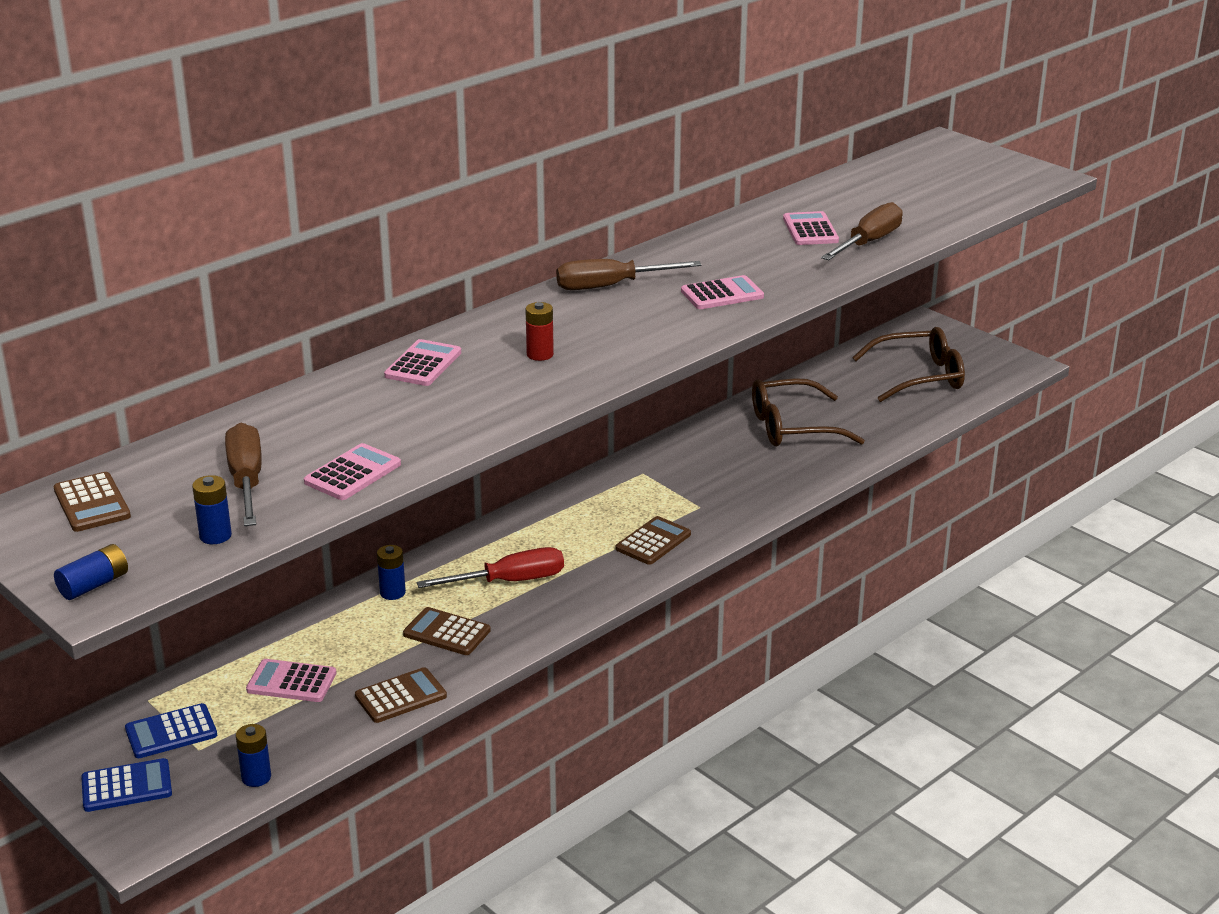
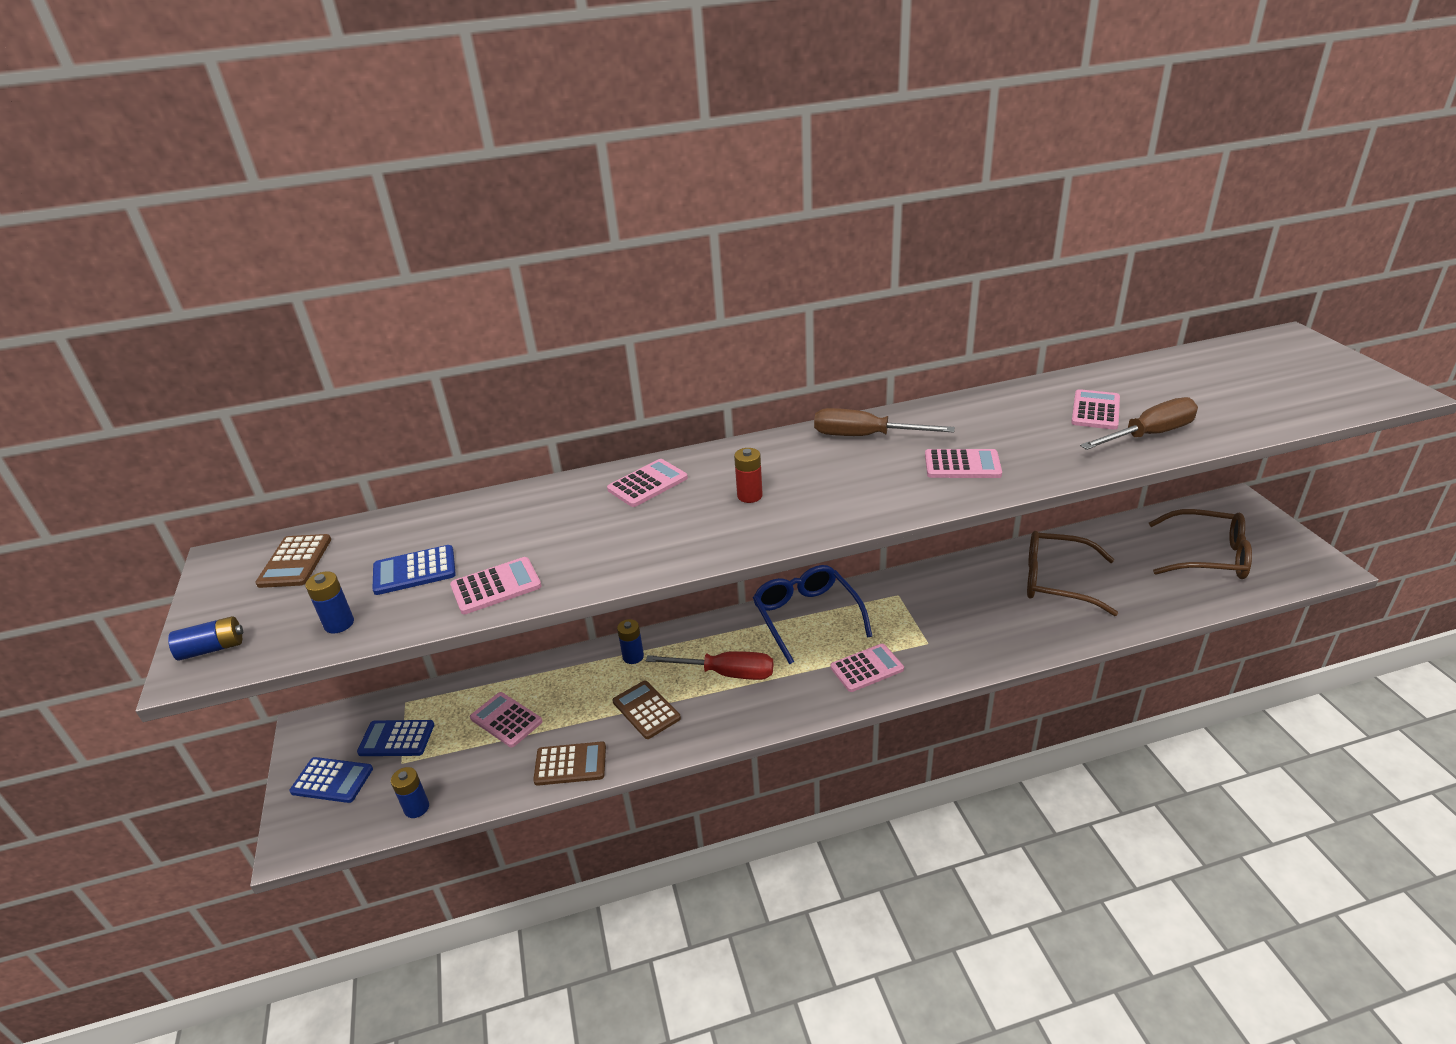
camera: 30 degrees right, 5 degrees up
(246, 481) = (414, 571): brown screwdriver -> blue calculator
(560, 514) = (806, 617): none -> blue glasses
(653, 542) = (867, 668): brown calculator -> pink calculator

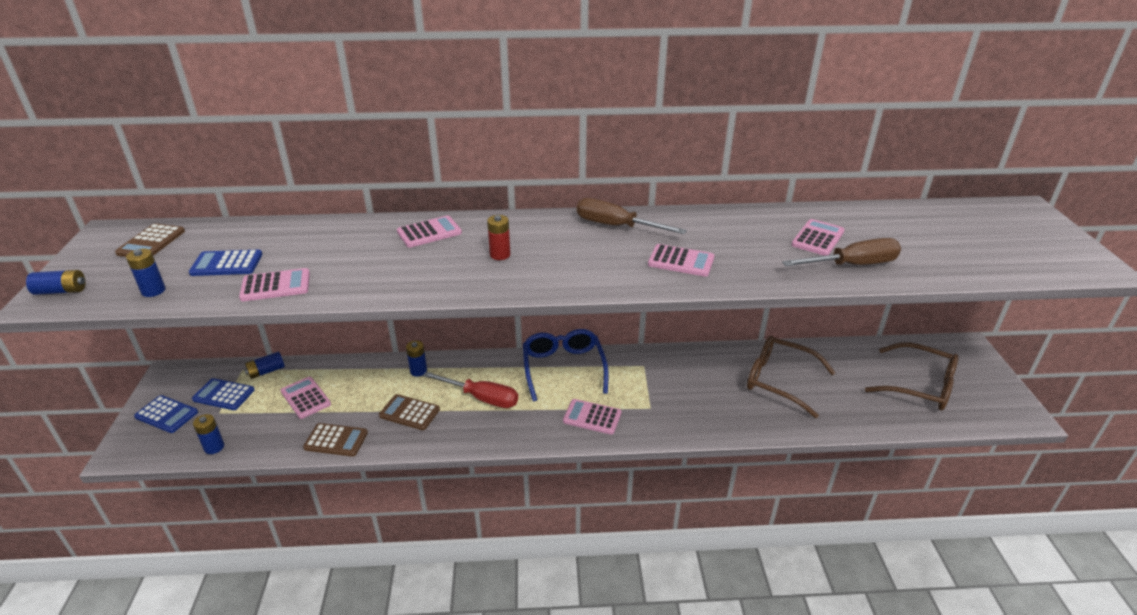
camera: 10 degrees right, 0 degrees up
(438, 697) = (266, 371): none -> blue battery
(646, 710) = (409, 412): brown calculator -> brown calculator turned 45 degrees counterclockwise
(867, 668) = (592, 417): pink calculator -> pink calculator turned 150 degrees counterclockwise

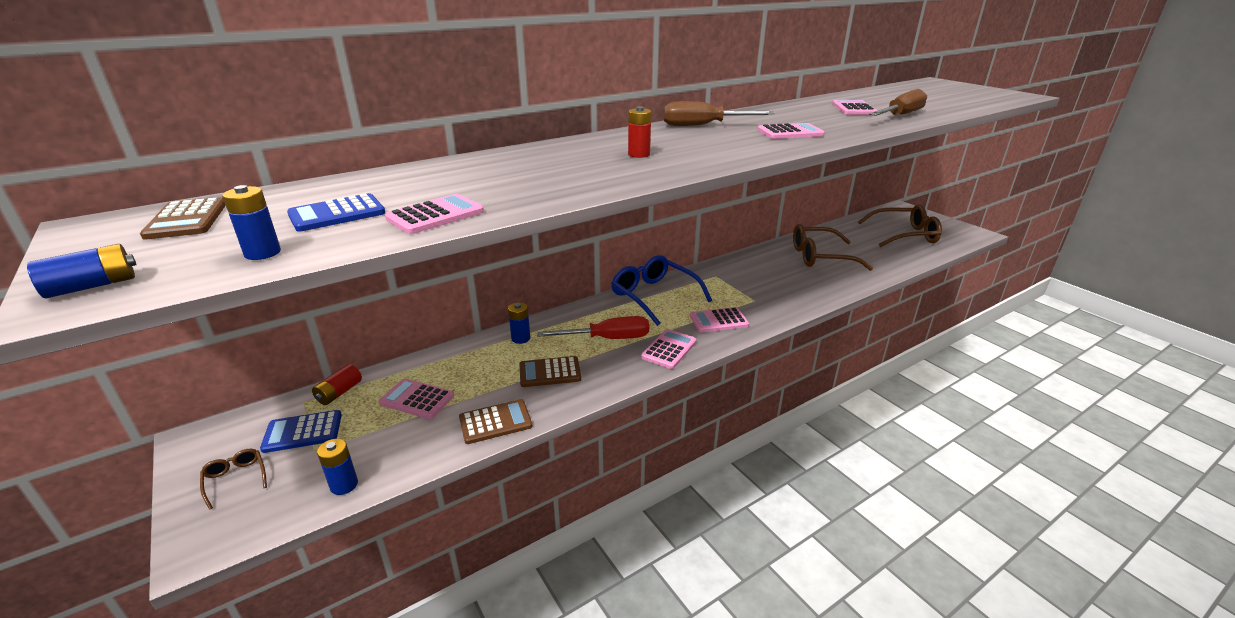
camera: 30 degrees left, 5 degrees down
(166, 414) = (235, 479): blue calculator -> brown glasses
(266, 371) = (339, 393): blue battery -> red battery
(429, 232) = (543, 154): pink calculator -> pink calculator (669, 349)

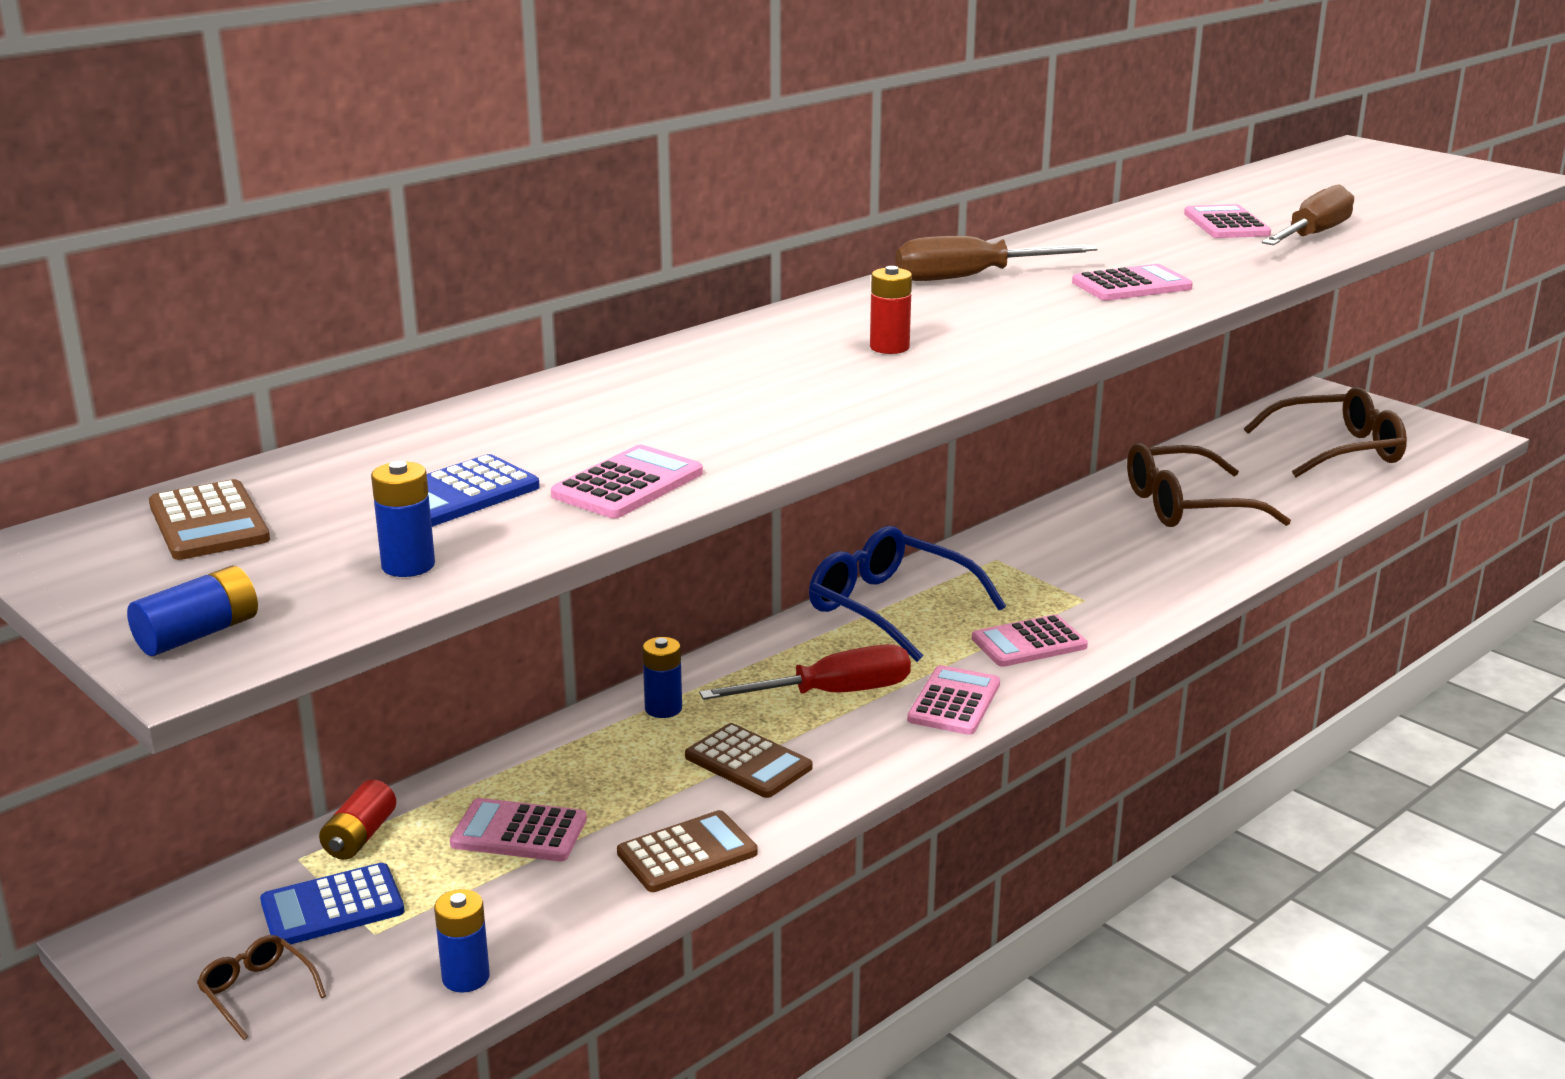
camera: 10 degrees left, 5 degrees down
(550, 372) = (748, 762): brown calculator -> brown calculator turned 120 degrees counterclockwise

